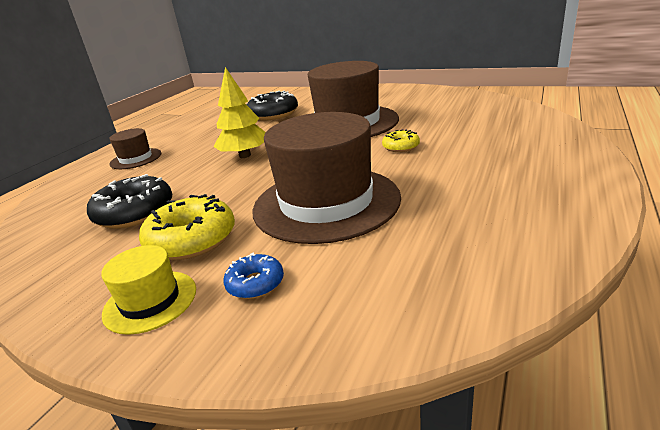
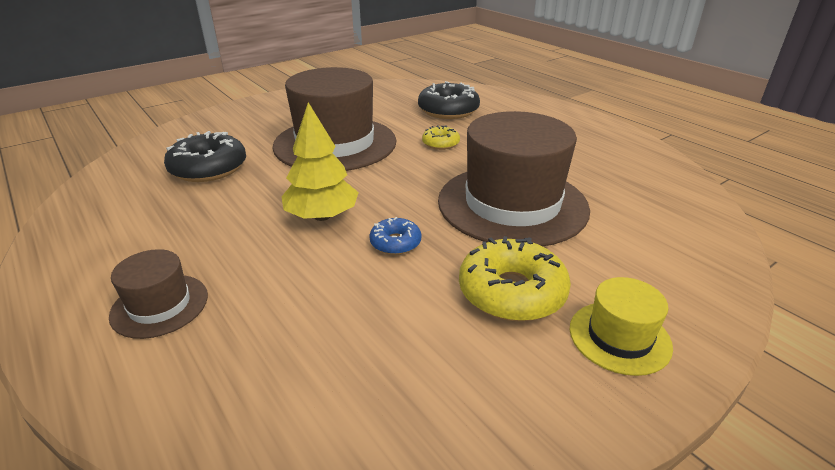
camera: 65 degrees left, 5 degrees up
(135, 213) = (386, 327): black donut -> black donut (448, 110)
(255, 283) = (626, 271): blue donut -> blue donut (395, 243)

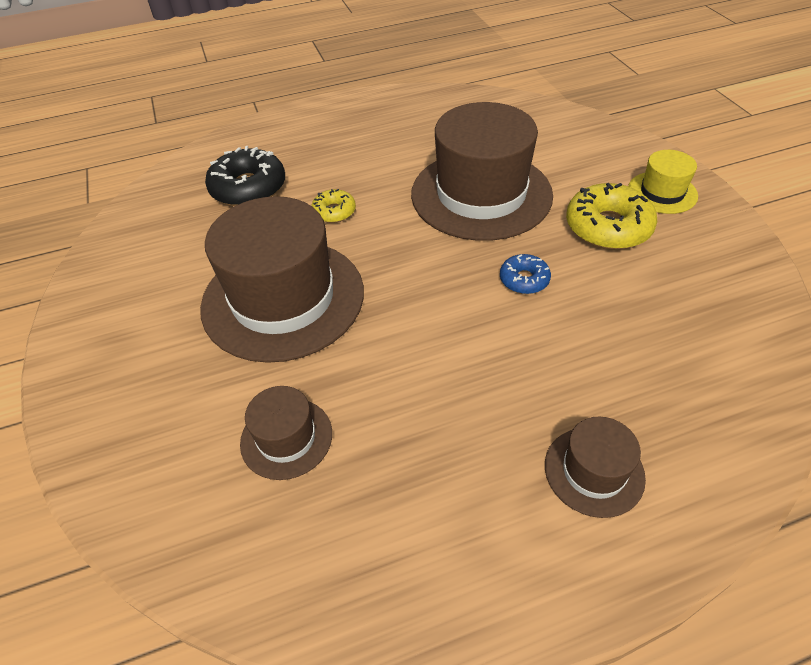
camera: 70 degrees left, 15 degrees up
(208, 168) = (286, 438): black donut -> brown hat
(322, 216) = (458, 327): yellow tree -> none

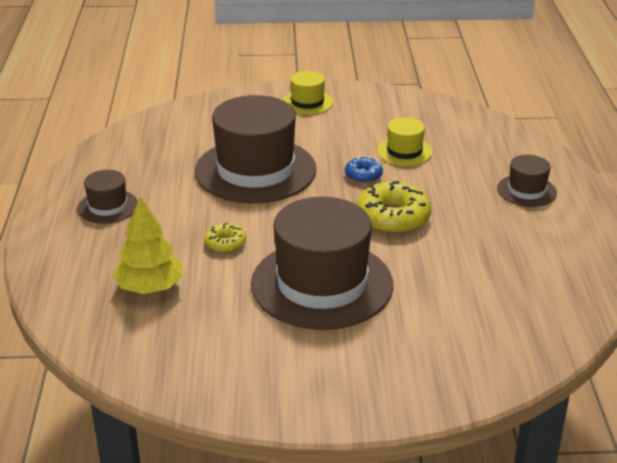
camera: 75 degrees left, 15 degrees down
(248, 188) = (150, 288): black donut -> yellow tree
(286, 438) = (464, 298): brown hat -> brown hat (108, 206)
(608, 227) = (330, 131): yellow donut -> yellow donut (393, 217)
(609, 305) = (404, 151): none -> yellow hat

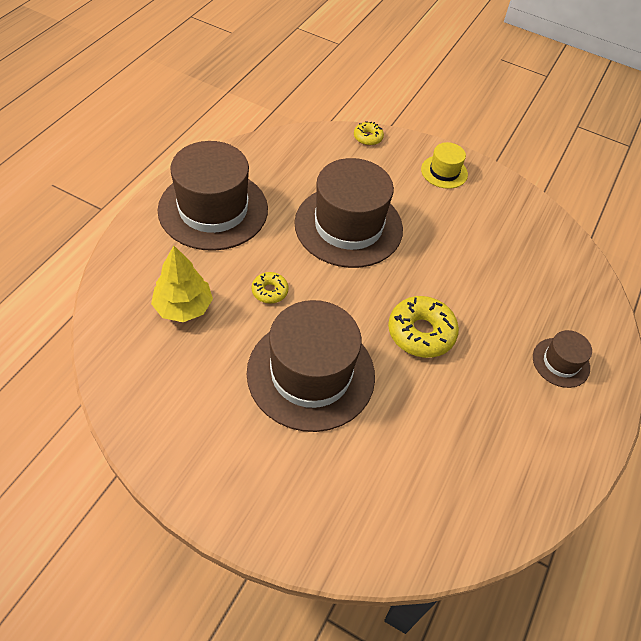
camera: 25 degrees right, 20 degrees up
(108, 206) = (213, 209): brown hat -> brown hat, size x2.13
(212, 102) = (368, 137): none -> yellow donut
(363, 175) = (431, 274): blue donut -> none
(404, 151) = (485, 264): yellow hat -> none

